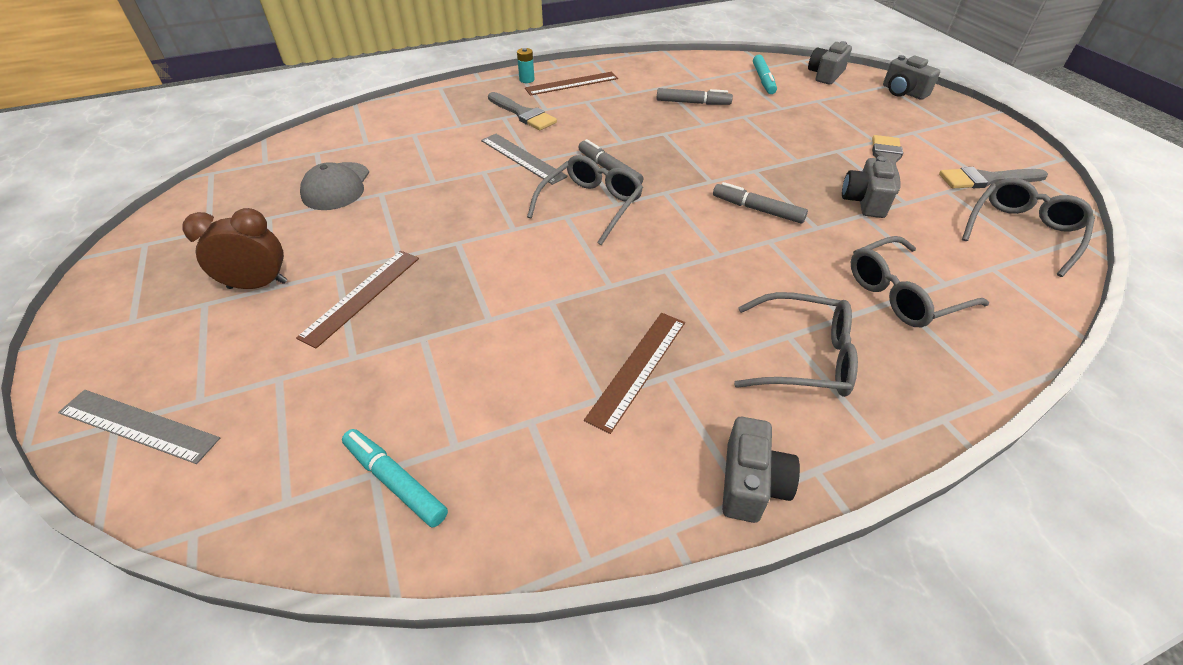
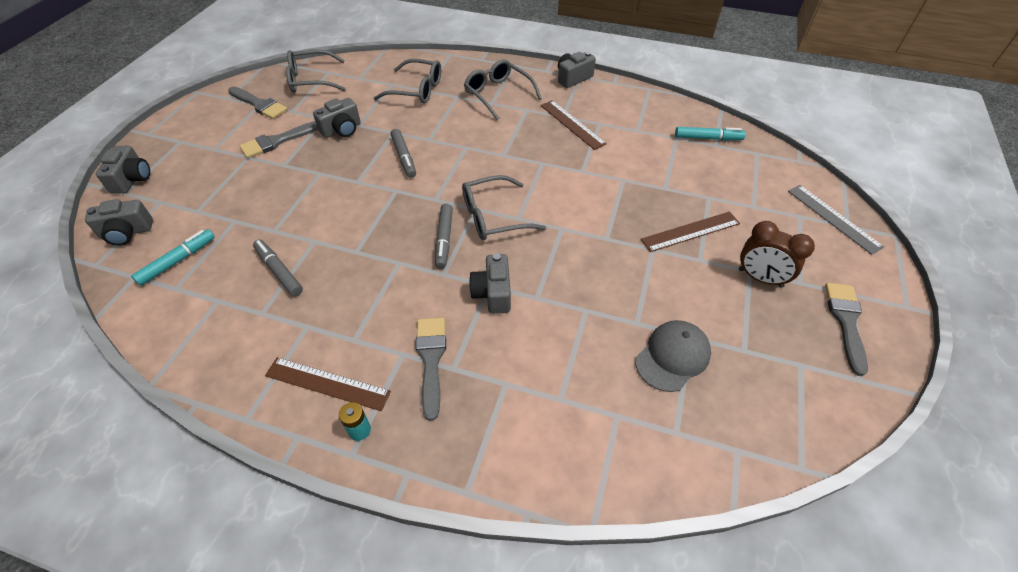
camera: 140 degrees left, 5 degrees up
(149, 287) = (845, 321): none -> grey brush
(395, 481) = (708, 138): turquoise marker -> turquoise marker turned 75 degrees counterclockwise
(522, 158) = (493, 293): grey ruler -> grey camera
(638, 368) = (572, 124): brown ruler -> brown ruler turned 75 degrees clockwise

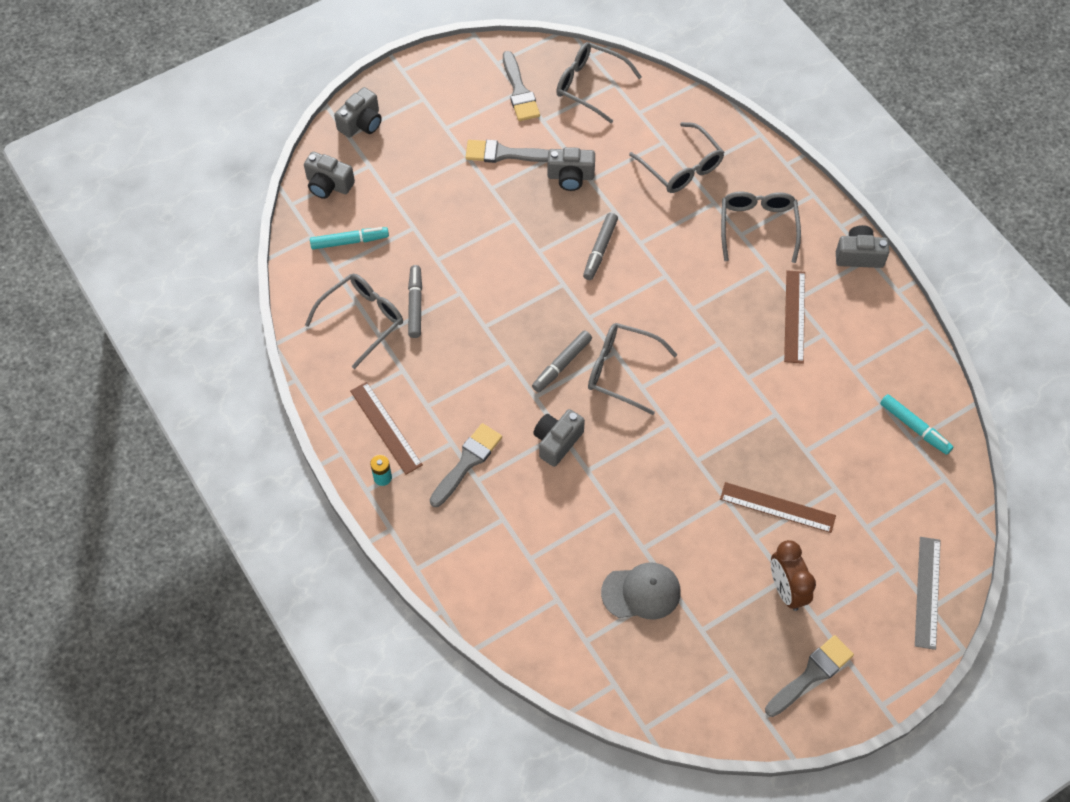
camera: 40 degrees right, 10 degrees up
(234, 311) = (362, 320): none -> grey glasses

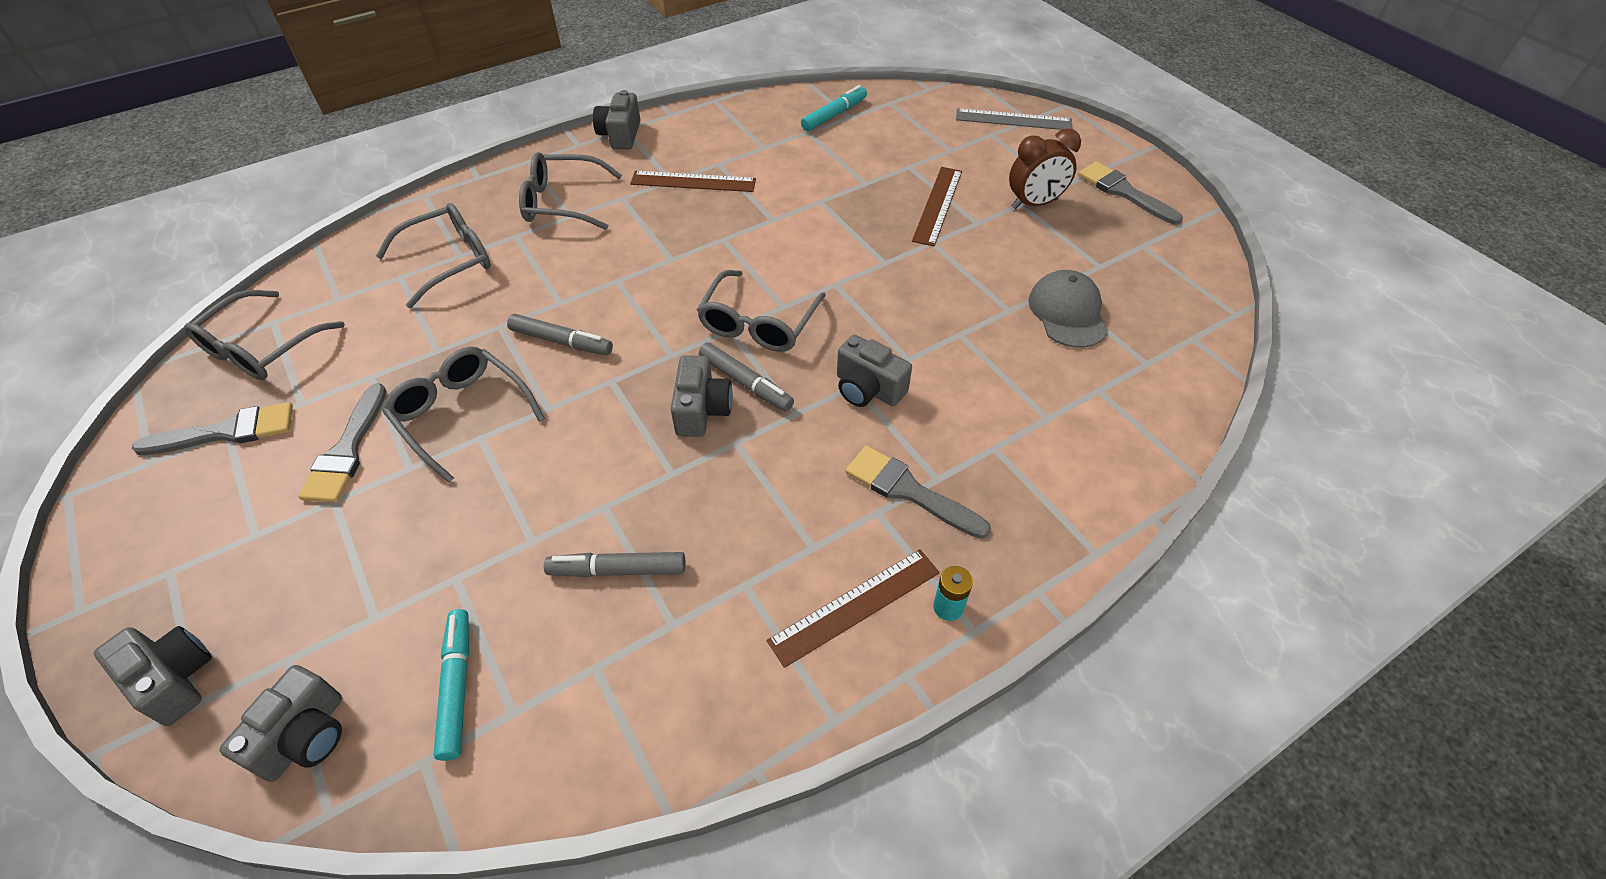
camera: 90 degrees left, 10 degrees down
(362, 320) = (637, 654): grey glasses -> grey glasses (462, 415)
(570, 176) = (423, 371): grey camera -> grey camera (702, 410)

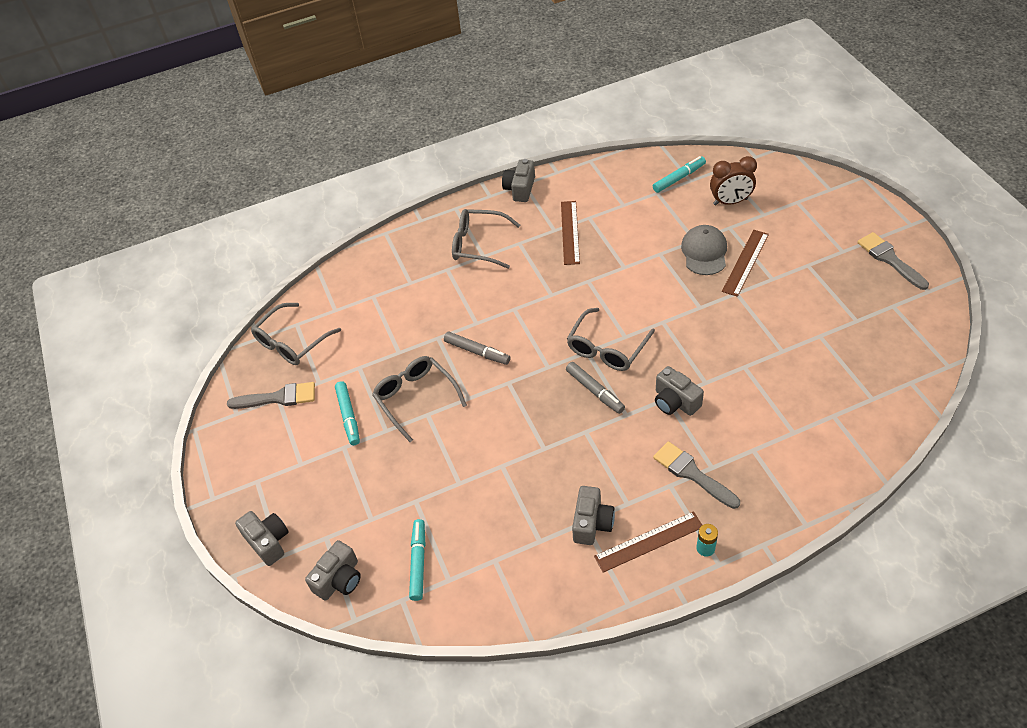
camera: 15 degrees right, 0 degrees up
(347, 451) = (348, 416): grey brush -> turquoise marker
(449, 261) = (404, 286): grey glasses -> none
(617, 570) = (509, 505): grey marker -> none
(693, 182) = (570, 232): brown ruler -> brown ruler turned 75 degrees clockwise
(702, 410) = (565, 407): grey camera -> grey camera (592, 523)
(1013, 120) = (817, 189): grey ruler -> none
(1034, 204) = (818, 265): brown clock -> brown clock (730, 202)
(1067, 312) = (824, 356): grey cap -> grey cap (704, 252)

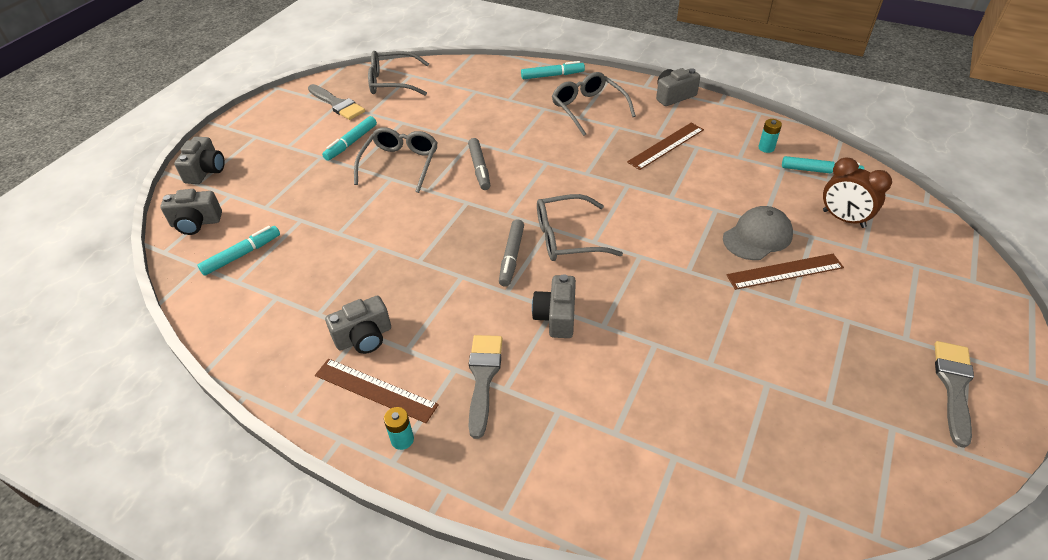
camera: 45 degrees right, 5 degrees down
(411, 237) = (552, 75): none -> turquoise marker
(629, 185) = (766, 148): none -> turquoise battery

